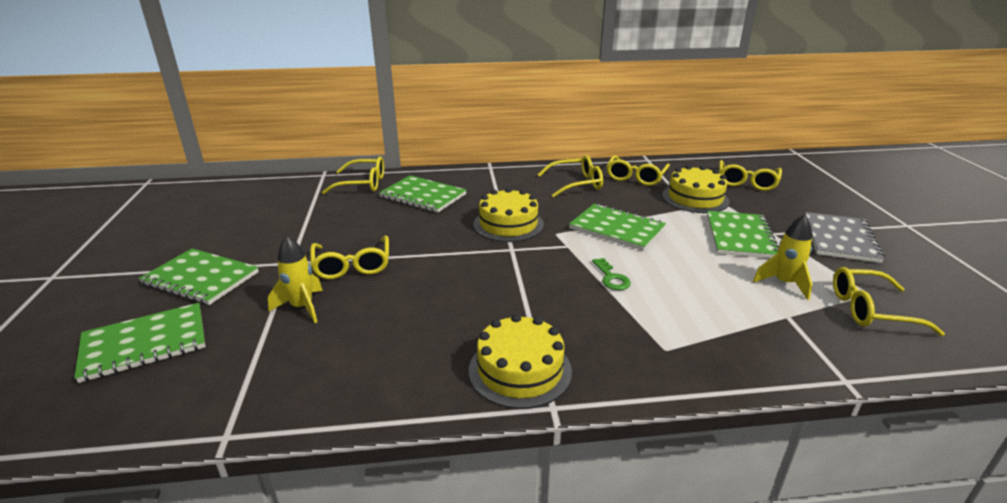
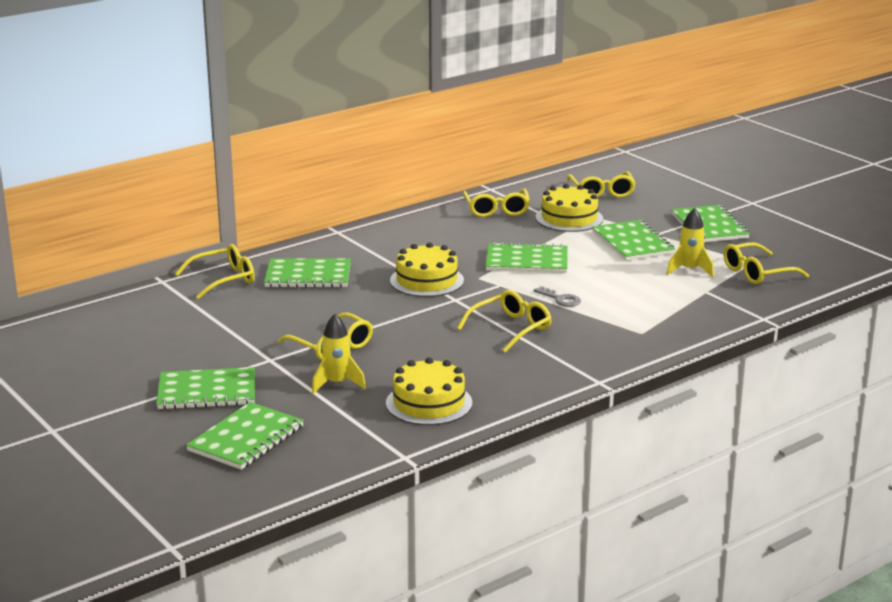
camera: 30 degrees left, 5 degrees down
(520, 370) = (556, 371): yellow cake -> yellow cake (429, 403)
(576, 184) = (446, 229): yellow glasses -> yellow glasses (511, 328)
(611, 278) = (560, 299): green key -> grey key
(840, 239) = (709, 226): grey notebook -> green notebook

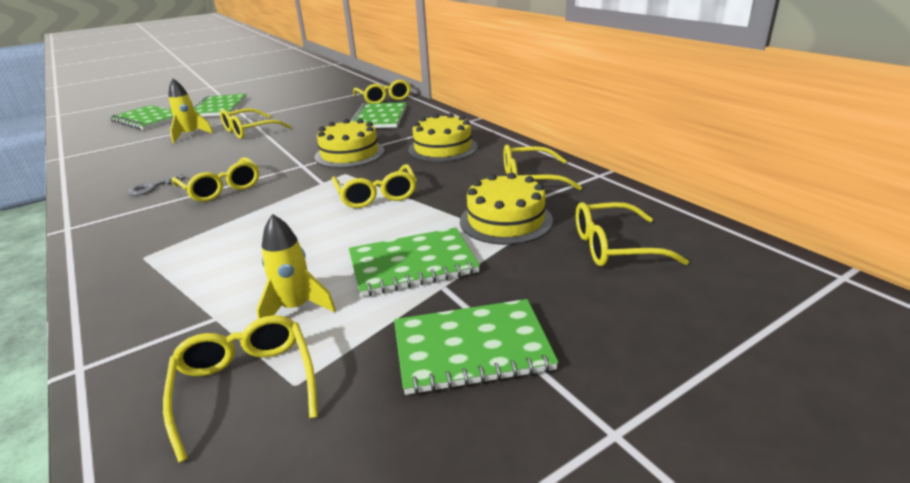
camera: 95 degrees right, 5 degrees up
(429, 403) = (125, 162): yellow cake -> yellow cake (443, 148)
(527, 261) = (376, 195): green notebook -> yellow glasses
(560, 299) = (267, 212): grey key -> grey key (152, 187)

